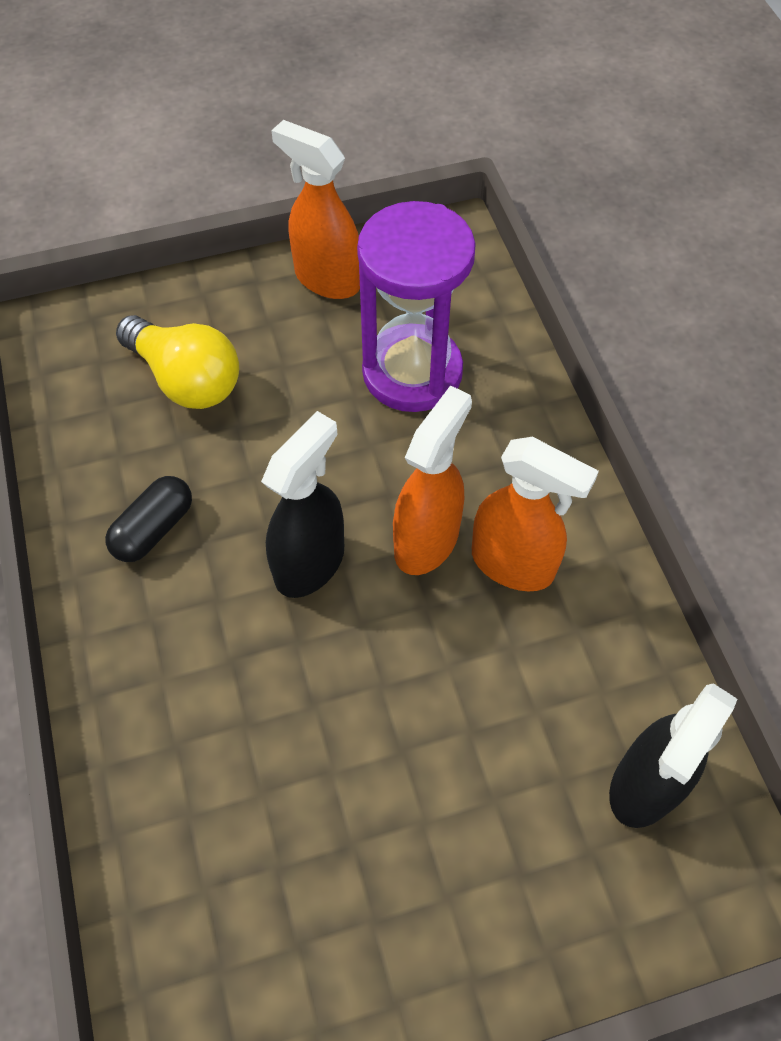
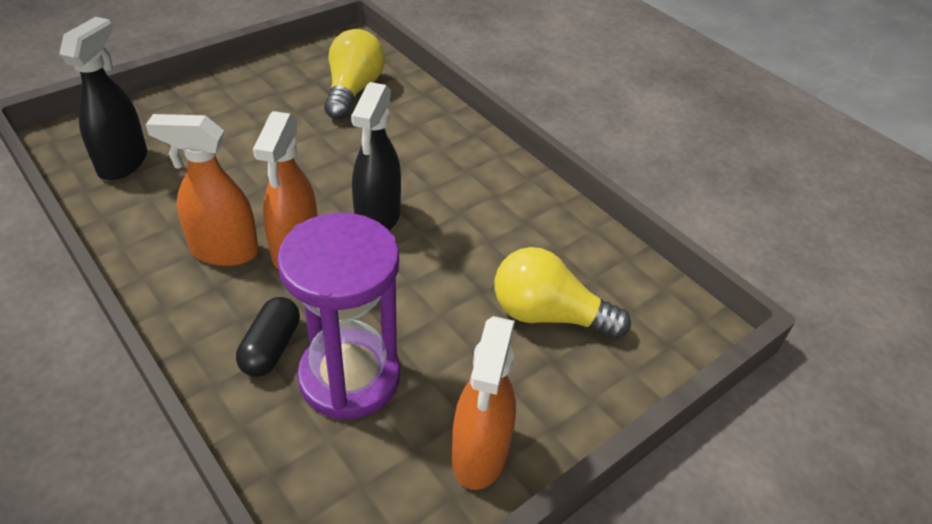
camera: 155 degrees right, 15 degrees down
(154, 529) = (498, 212): black capsule -> black capsule (271, 348)
(236, 883) = (353, 90): none -> yellow light bulb
(326, 279) = (479, 455): orange spray bottle -> orange spray bottle turned 90 degrees clockwise

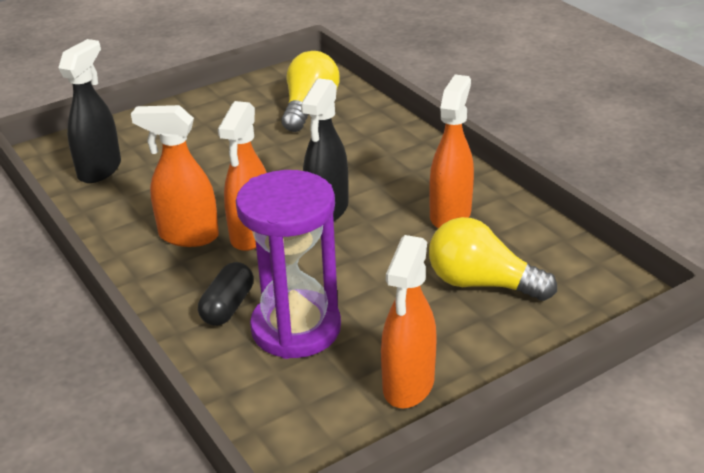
camera: 10 degrees right, 10 degrees down
(508, 226) = (450, 215): none -> orange spray bottle

